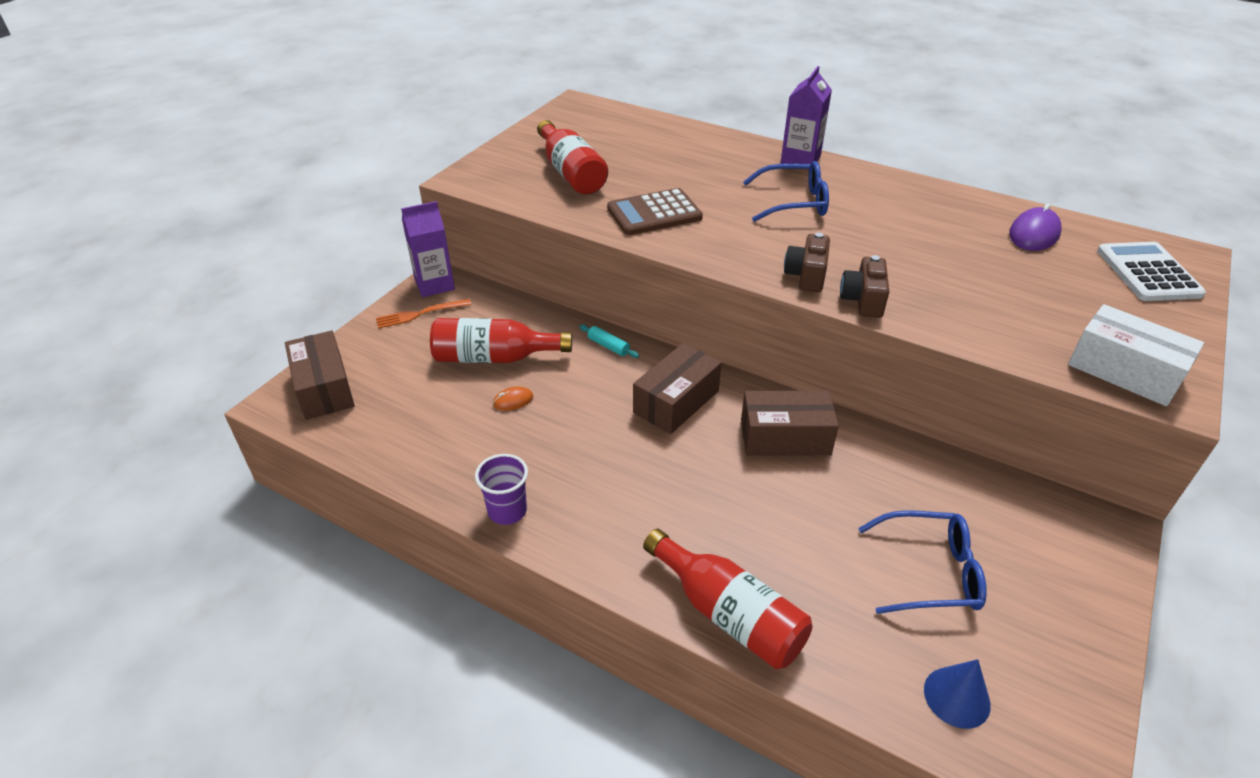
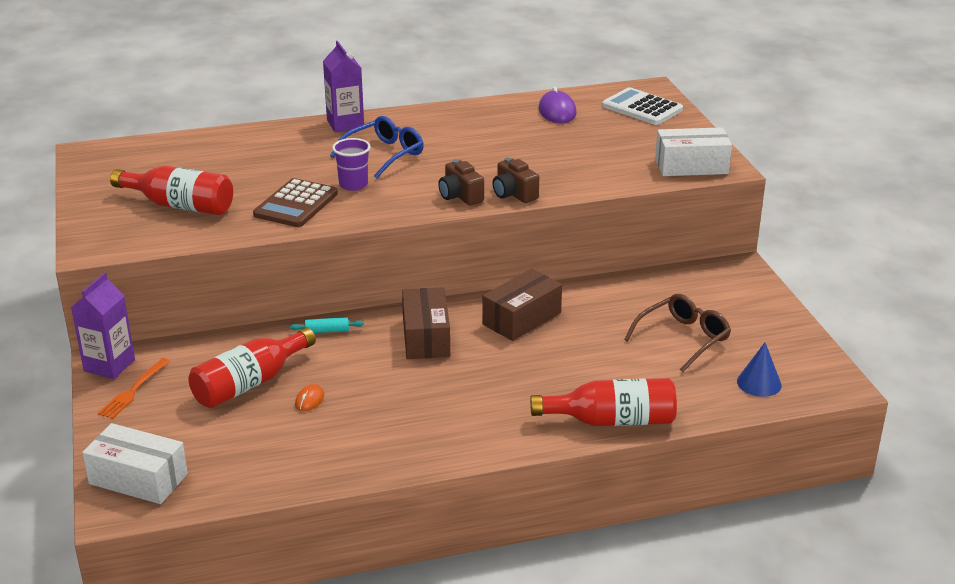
camera: 45 degrees left, 10 degrees down
(324, 388) = (138, 479): brown box -> white box
(507, 511) = (408, 457): purple cup -> purple cup (353, 184)
(930, 572) = (683, 339): blue glasses -> brown glasses

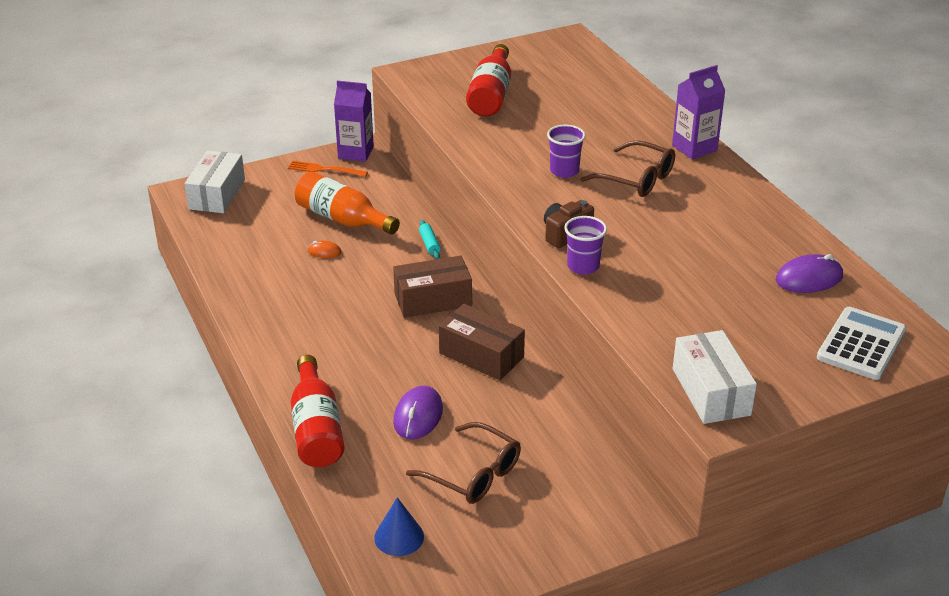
camera: 80 degrees right, 5 degrees up
(250, 383) = (342, 219): red bottle -> orange bottle
(296, 204) = (513, 148): brown calculator -> none
(384, 154) = (636, 179): blue glasses -> brown glasses
(514, 194) = (583, 266): brown camera -> purple cup
(602, 360) = (418, 416): none -> purple mouse

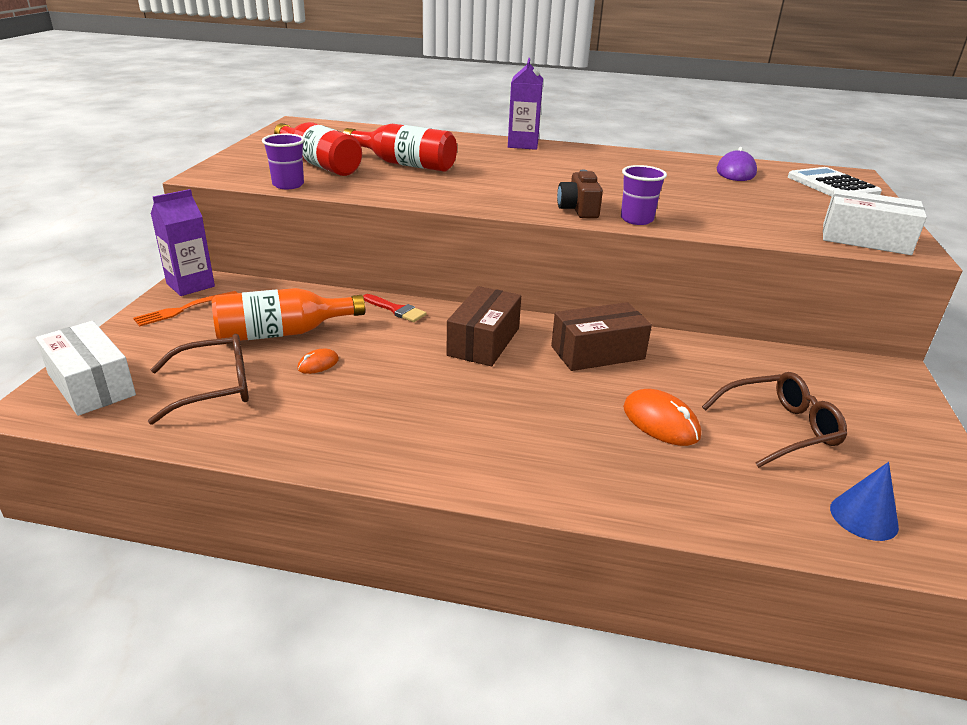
camera: 55 degrees left, 5 degrees down
(316, 429) = (627, 497): red bottle -> red bottle (405, 164)
(418, 416) = (660, 422): purple mouse -> orange mouse
(429, 244) = (396, 310): turquoise rolling pin -> red brush
(564, 171) = (483, 181): purple cup -> purple cup (288, 185)
(636, 179) = (535, 168): brown glasses -> brown glasses (214, 388)

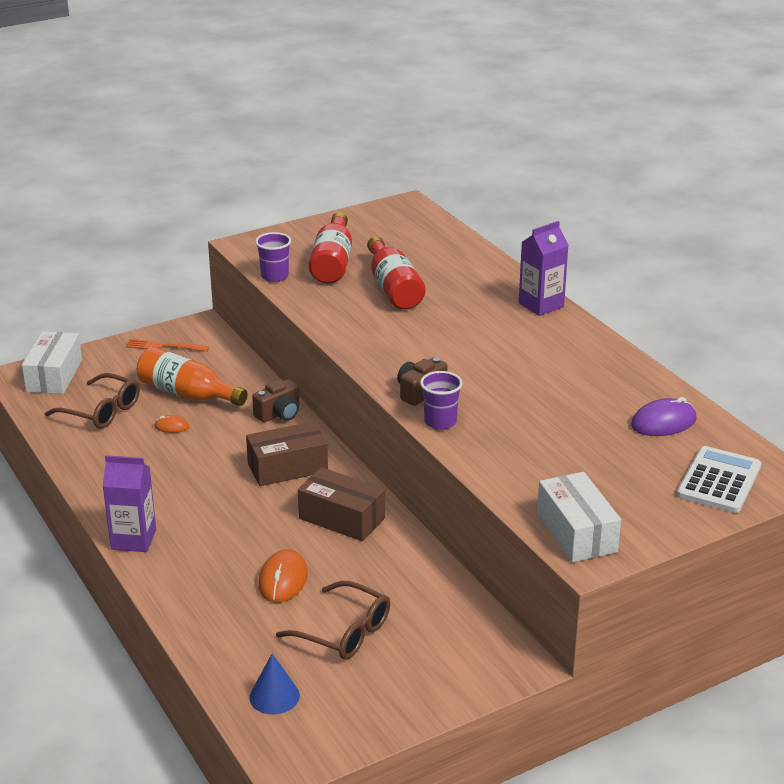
camera: 50 degrees right, 0 degrees up
(190, 285) = (195, 328): purple carton -> purple carton (133, 539)
(396, 310) = (279, 414): red brush -> brown camera

